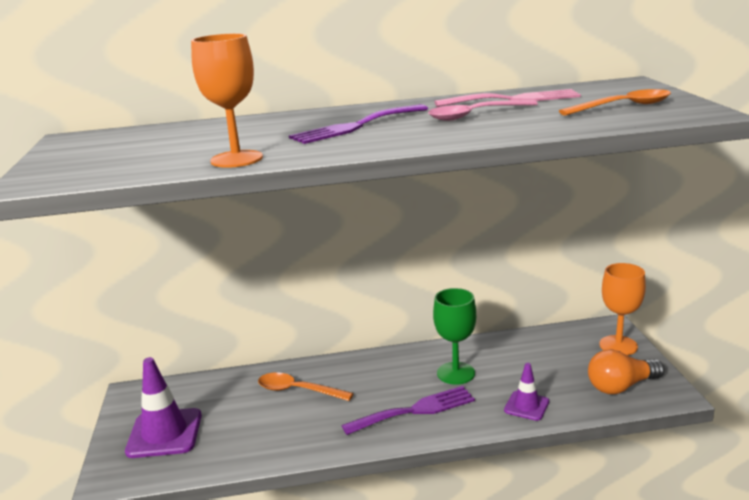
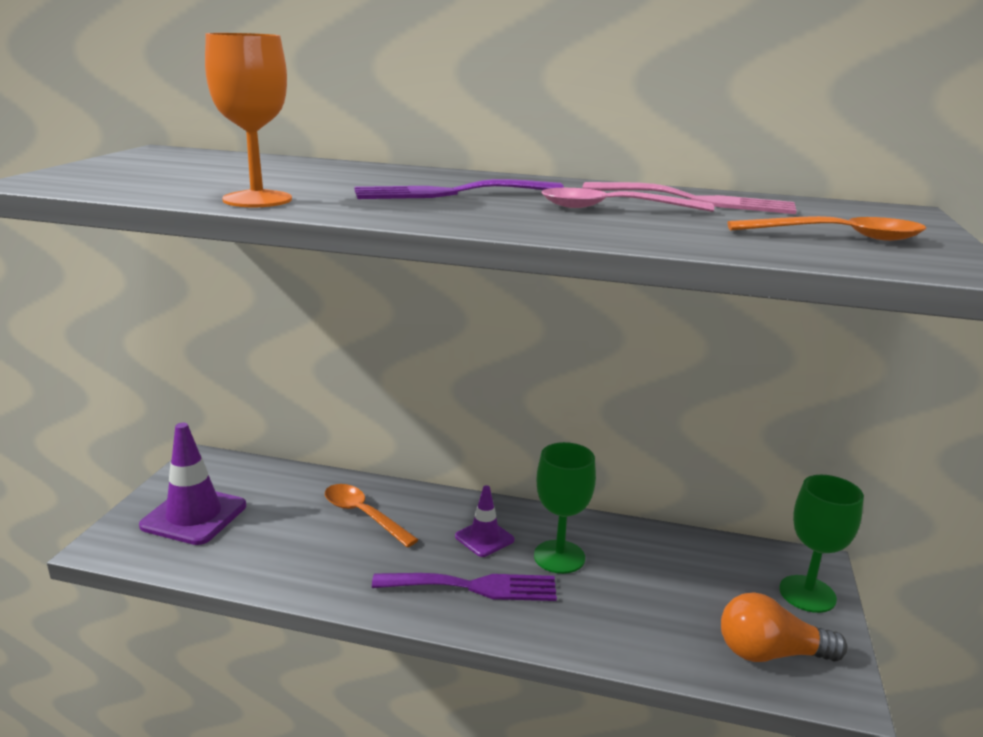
camera: 20 degrees right, 0 degrees up
(526, 406) = (617, 632): purple traffic cone -> purple traffic cone (484, 538)
(618, 345) = (807, 594): orange goblet -> green goblet

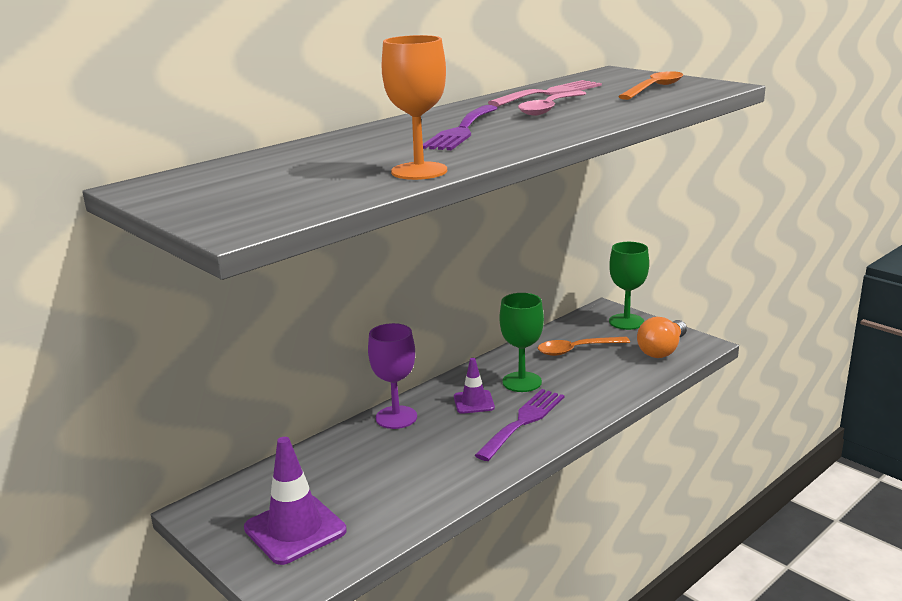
camera: 55 degrees left, 0 degrees up
(363, 515) = (390, 444): orange spoon -> orange spoon (576, 350)
(414, 501) = (396, 417): none -> purple goblet

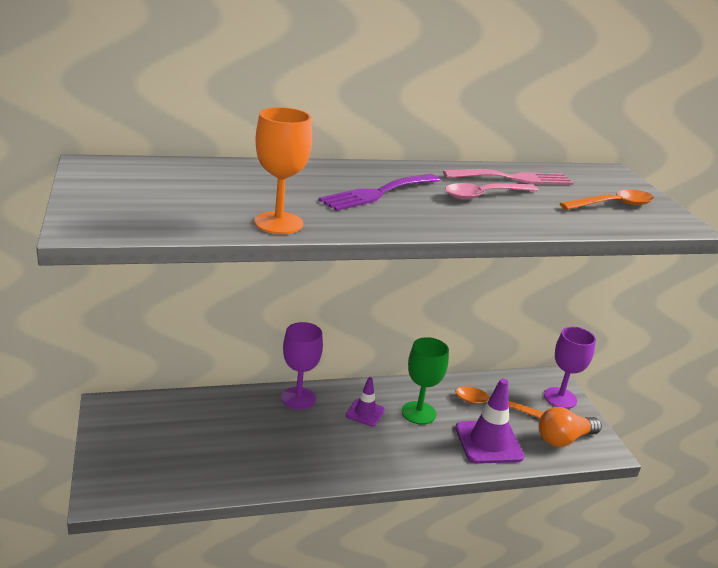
camera: 25 degrees right, 5 degrees up
(295, 529) = (149, 453): purple traffic cone -> purple traffic cone (488, 442)
(523, 421) = (385, 448): purple fork -> none
(626, 322) = (560, 398): green goblet -> purple goblet

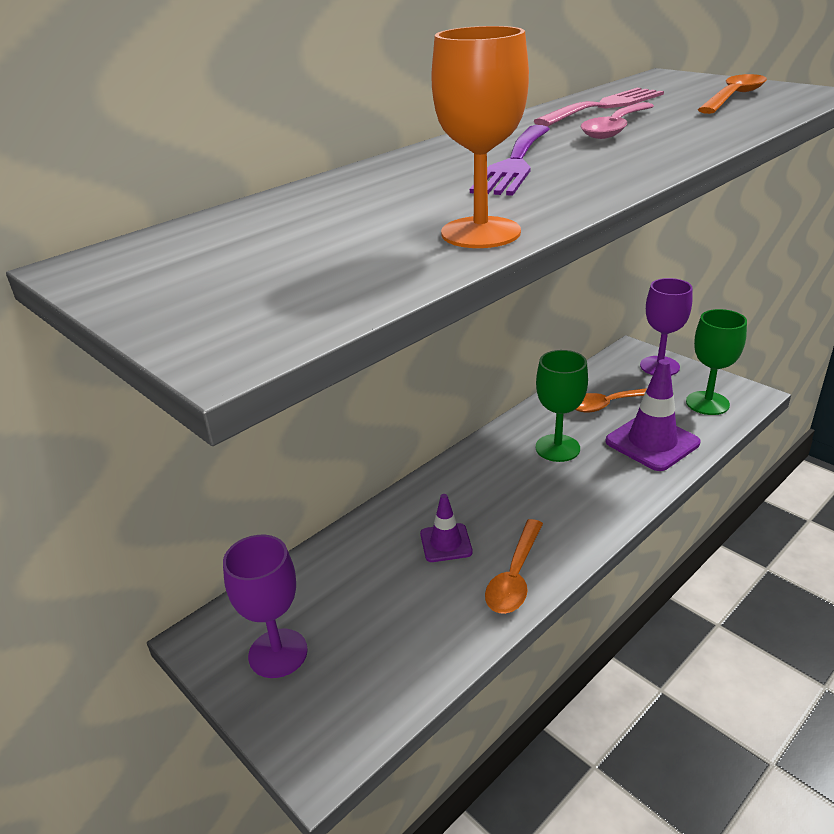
camera: 25 degrees left, 5 degrees up
(298, 398) = (422, 499): purple goblet -> purple goblet (278, 653)
(302, 469) = (515, 576): none -> orange spoon
(365, 413) = (507, 477): purple traffic cone -> purple traffic cone (446, 543)
(564, 439) = (707, 403): orange light bulb -> green goblet

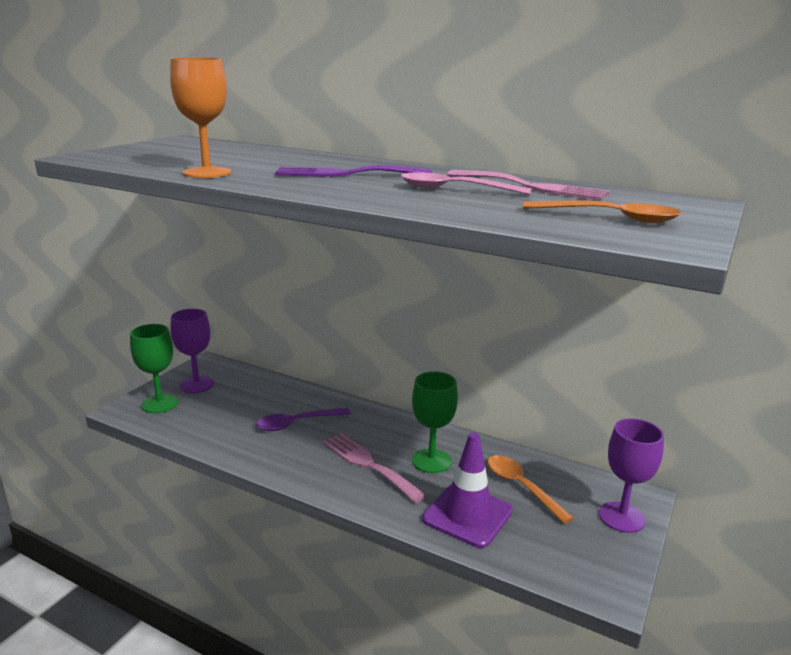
camera: 70 degrees right, 10 degrees down
(446, 543) = (297, 423): purple traffic cone -> purple spoon
(515, 576) = (268, 455): orange spoon -> none
(555, 493) = (368, 464): none -> pink fork
(707, 403) = (566, 554): green goblet -> green goblet (160, 404)

